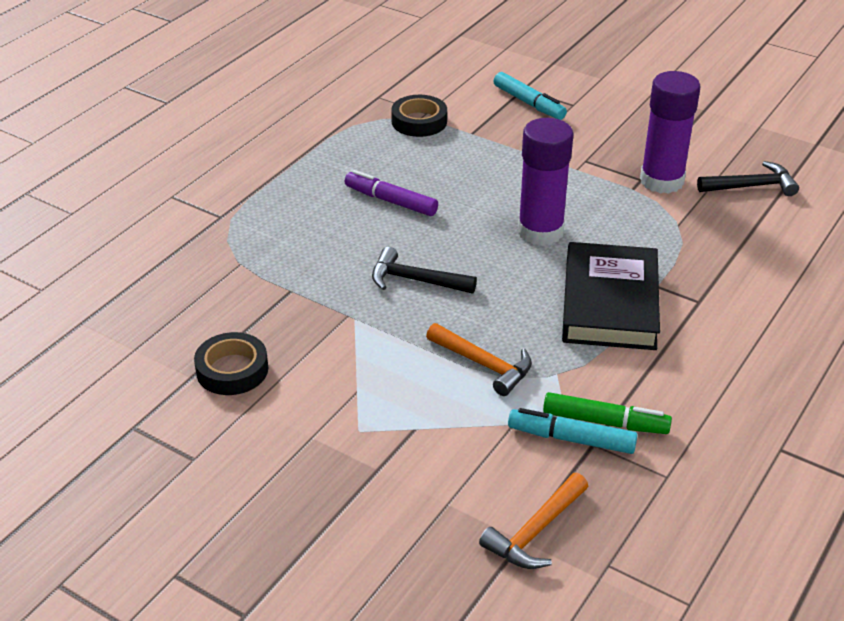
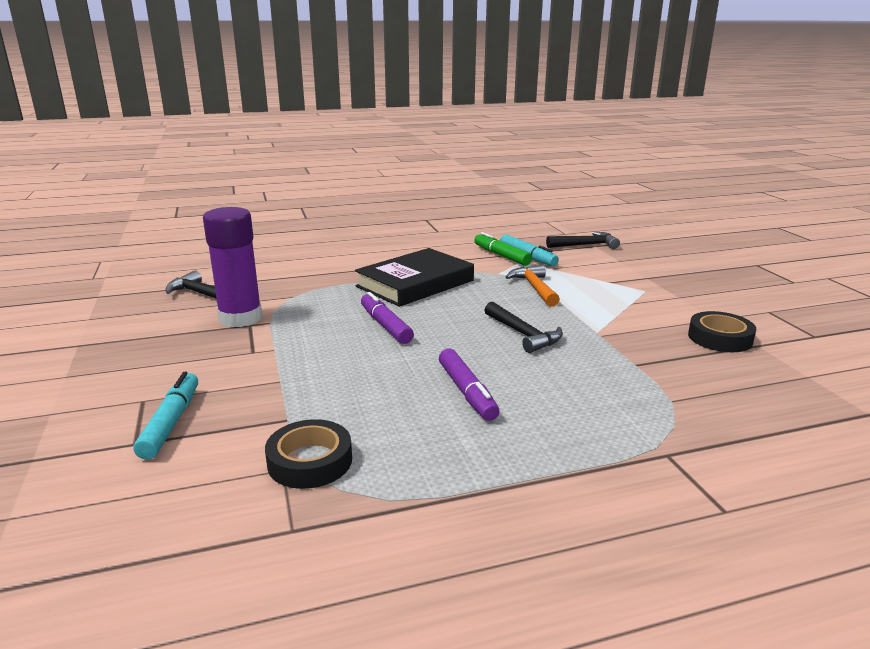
camera: 140 degrees left, 15 degrees down
(535, 532) = (585, 245): orange hammer -> black hammer
(540, 231) = (385, 325): purple glue stick -> purple marker

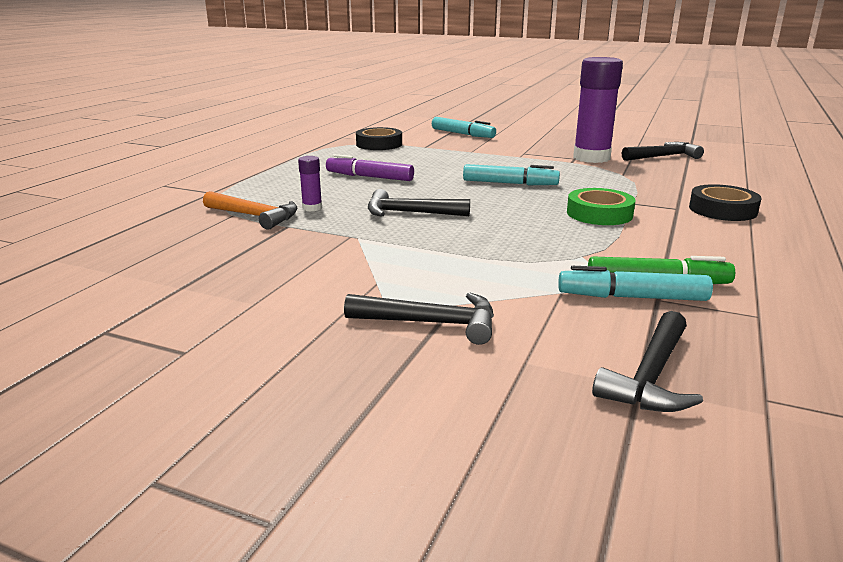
camera: 130 degrees right, 0 degrees up
(385, 325) = (509, 183): purple marker -> turquoise marker
(415, 283) = (599, 214): black book -> green tape
(534, 288) = (504, 255): orange hammer -> orange hammer (254, 216)
(589, 375) = (312, 208): none -> purple glue stick
(634, 280) = (431, 323): none -> black hammer
(720, 338) = (230, 278): black tape -> black tape (722, 210)

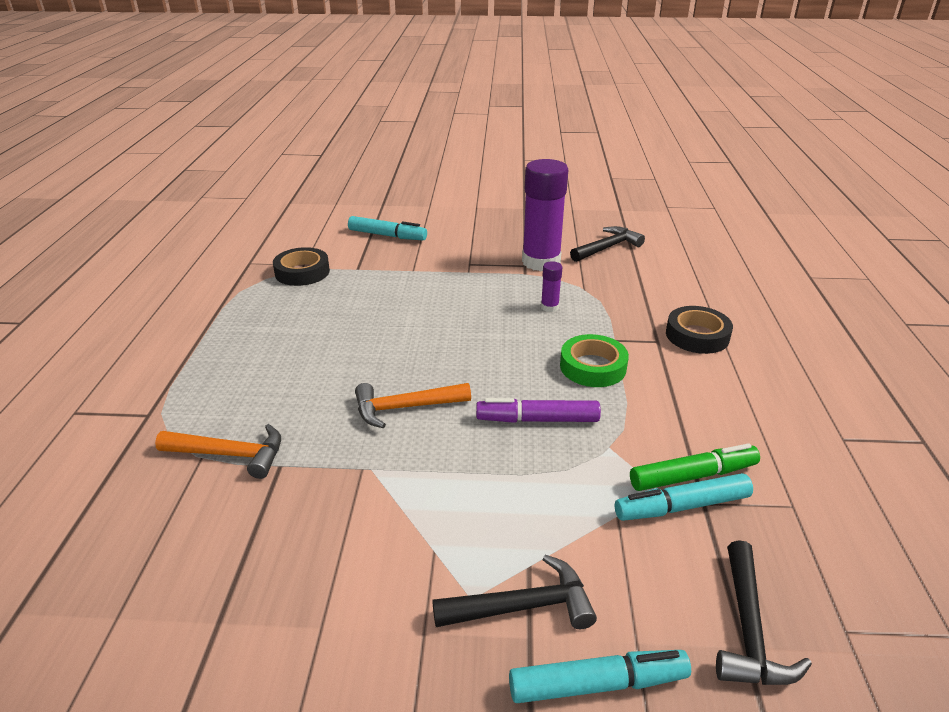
camera: 20 degrees left, 10 degrees up
(312, 208) = (290, 422): purple glue stick -> purple glue stick (549, 307)
(369, 177) = (325, 344): purple marker -> purple marker (538, 420)
(410, 213) = (405, 408): black hammer -> orange hammer
(509, 183) = (482, 327): turquoise marker -> turquoise marker (597, 684)

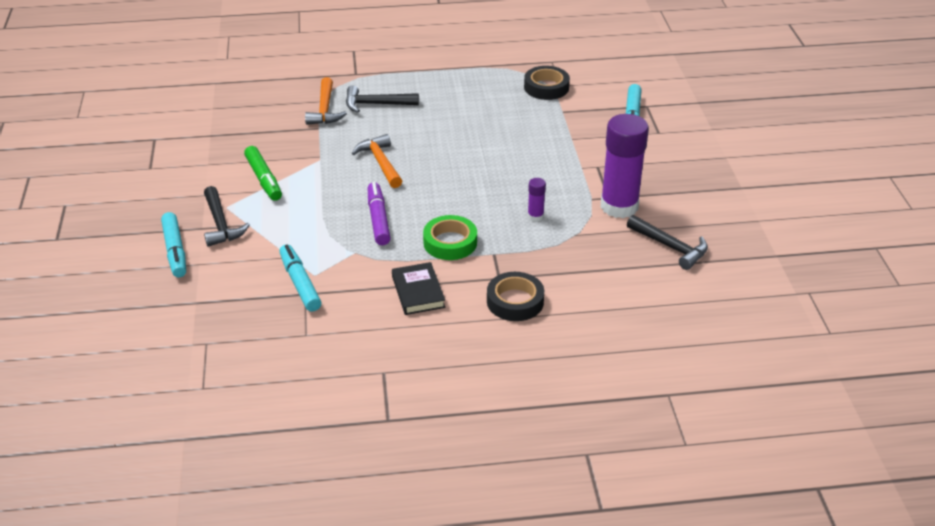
camera: 80 degrees right, 5 degrees up
(689, 399) = (418, 292): none -> black book
(692, 476) = (330, 289): green marker -> green marker (264, 179)
(748, 629) = (207, 304): black hammer -> black hammer (376, 104)

